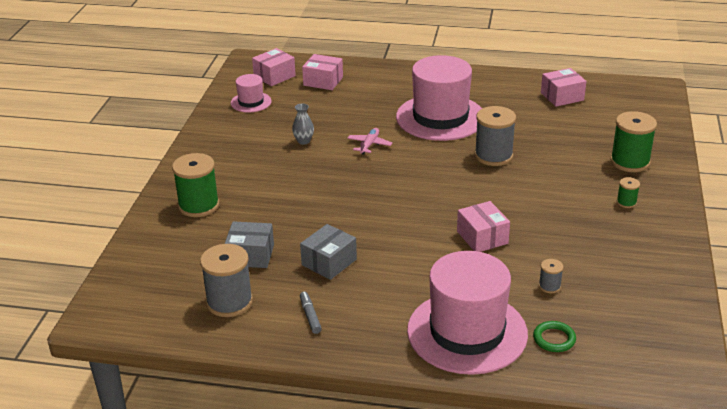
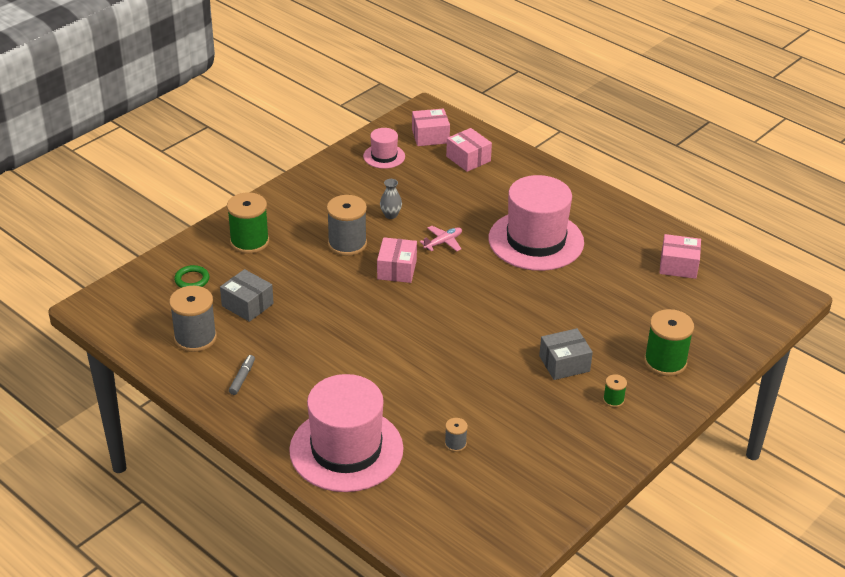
camera: 30 degrees right, 5 degrees up
(329, 262) = (301, 339): grey box -> grey box (564, 364)
(482, 237) = (447, 374): pink box -> pink box (397, 269)
(493, 156) = (542, 300): grey spool -> grey spool (347, 244)
(554, 339) = (408, 489): green ring -> green ring (192, 280)

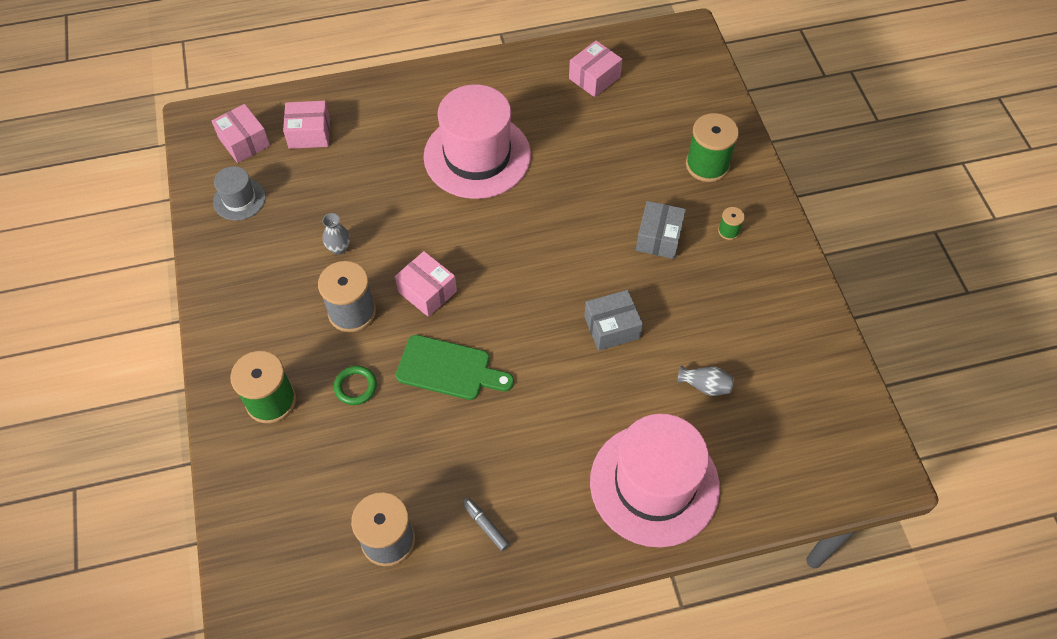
camera: 55 degrees left, 20 degrees up
(192, 280) = (287, 493): green ring -> green ring (355, 387)
(247, 305) = (374, 459): grey box -> grey box (611, 327)
(345, 307) = (449, 369): none -> green cutting board
(384, 156) = (239, 199): pink hat -> grey hat
(430, 136) = (244, 142): pink box -> pink box turned 60 degrees counterclockwise
(443, 242) = (418, 229): pink plane -> none
(455, 444) = (705, 386): grey spool -> grey vase

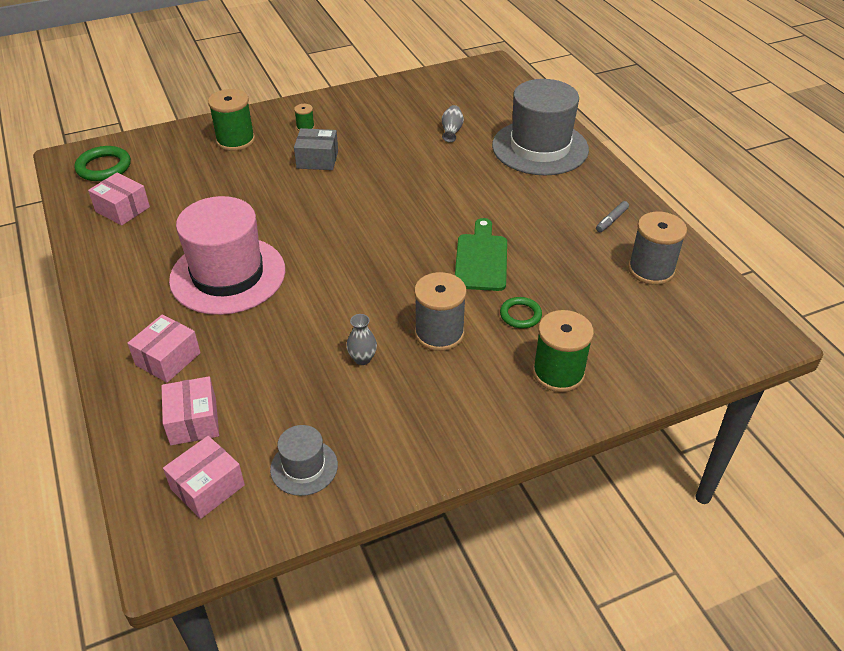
camera: 100 degrees left, 15 degrees down
(427, 291) = (402, 285): pink box -> pink box (168, 359)
(611, 327) = (413, 176): grey box -> none
(654, 484) = (540, 147): pink hat -> grey hat
(668, 60) = (104, 167): none -> green ring

